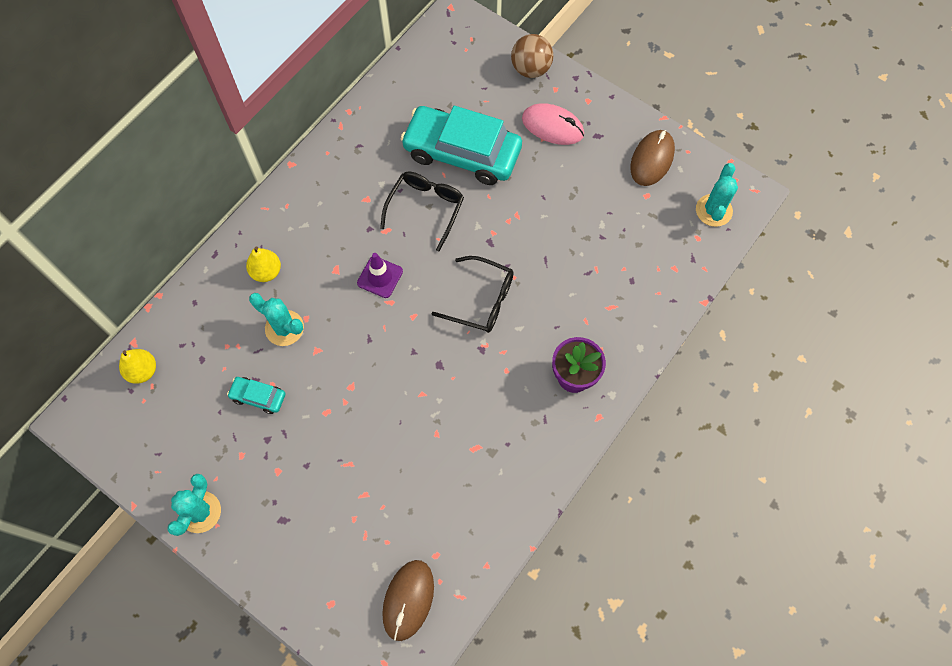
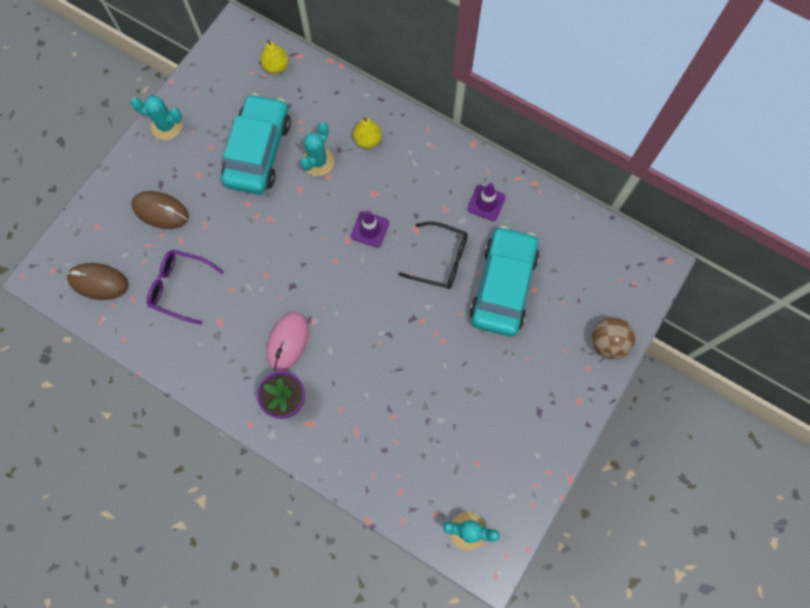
camera: 85 degrees right, 5 degrees up
(258, 397) = (258, 151): turquoise car -> turquoise car, size x2.32
(365, 158) = (486, 203): none -> purple traffic cone
(426, 495) = (180, 287): none -> purple glasses
(482, 300) = (354, 316): black glasses -> none
(552, 126) = (543, 367): pink mouse -> pink mouse (288, 342)
(652, 159) = (518, 467): brown mouse -> brown mouse (161, 211)

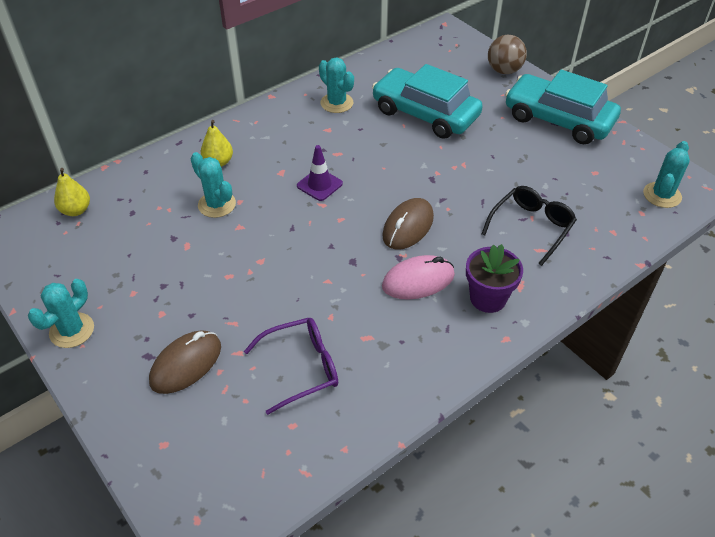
camera: 70 degrees left, 25 degrees down
(98, 282) = (247, 461): brown mouse -> brown mouse (408, 227)
(180, 287) = (301, 368): purple glasses -> purple glasses turned 150 degrees counterclockwise
(258, 151) = (170, 251): turquoise car -> turquoise car (558, 119)
(288, 342) = (418, 281): pink mouse -> pink mouse turned 60 degrees counterclockwise
(441, 260) = (379, 145): black glasses -> black glasses (531, 227)
(486, 203) = (336, 103): purple traffic cone -> turquoise cactus

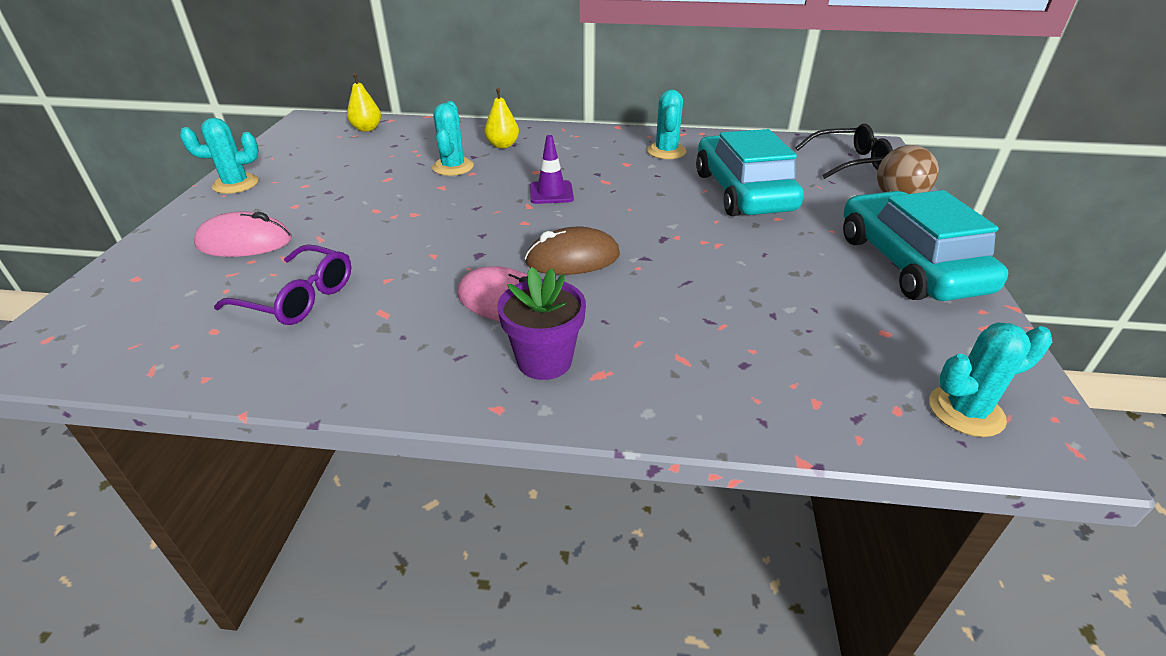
camera: 45 degrees right, 10 degrees down
(186, 364) = (244, 242): brown mouse -> pink mouse
(531, 227) = (707, 333): black glasses -> black glasses (849, 162)

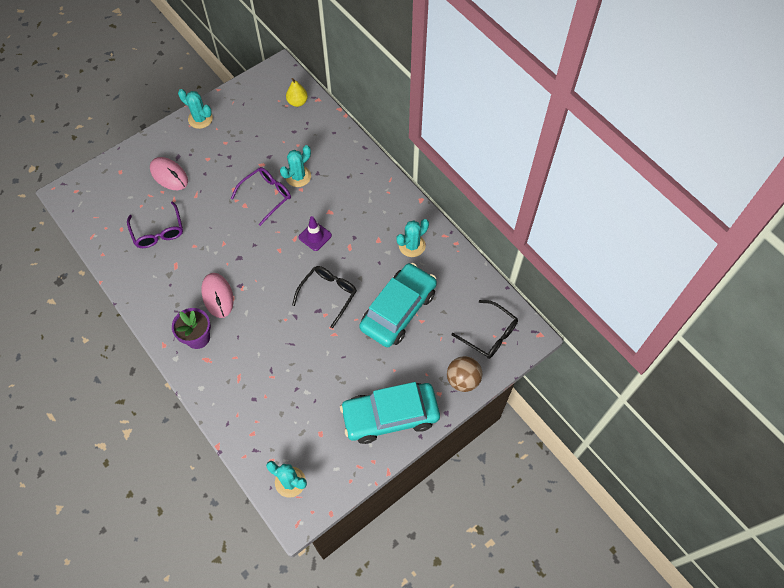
camera: 45 degrees right, 25 degrees up
(433, 195) = (266, 196): none -> purple glasses
(502, 145) = (341, 173): yellow pear -> none
(572, 259) = (268, 292): brown mouse -> none
(650, 221) = (328, 294): none -> black glasses
(908, 263) = (390, 416): turquoise car -> turquoise car turned 135 degrees counterclockwise

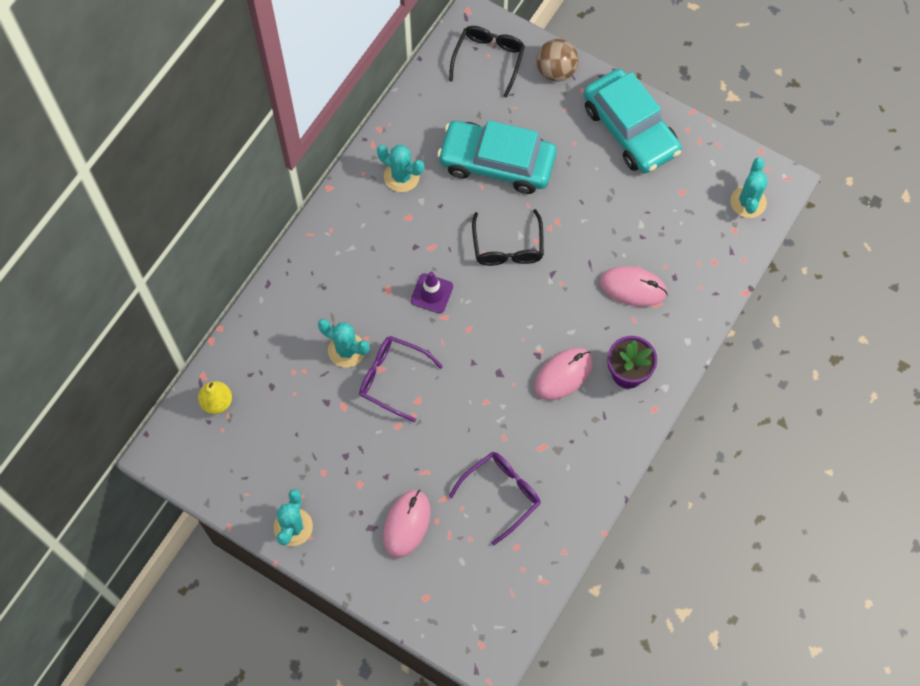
camera: 110 degrees left, 5 degrees up
(259, 366) = (633, 288): none -> pink mouse
(328, 294) = (508, 247): black glasses -> black glasses turned 105 degrees counterclockwise

